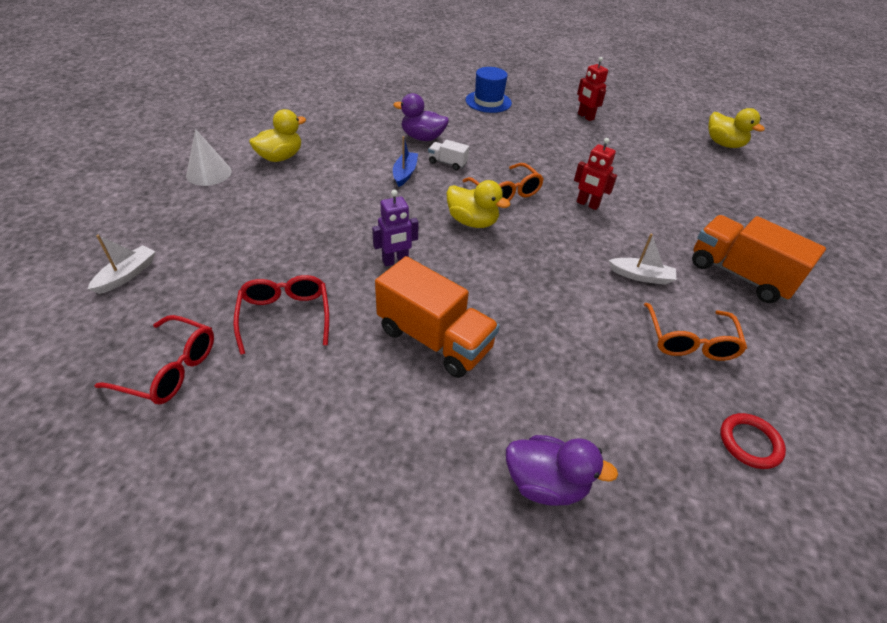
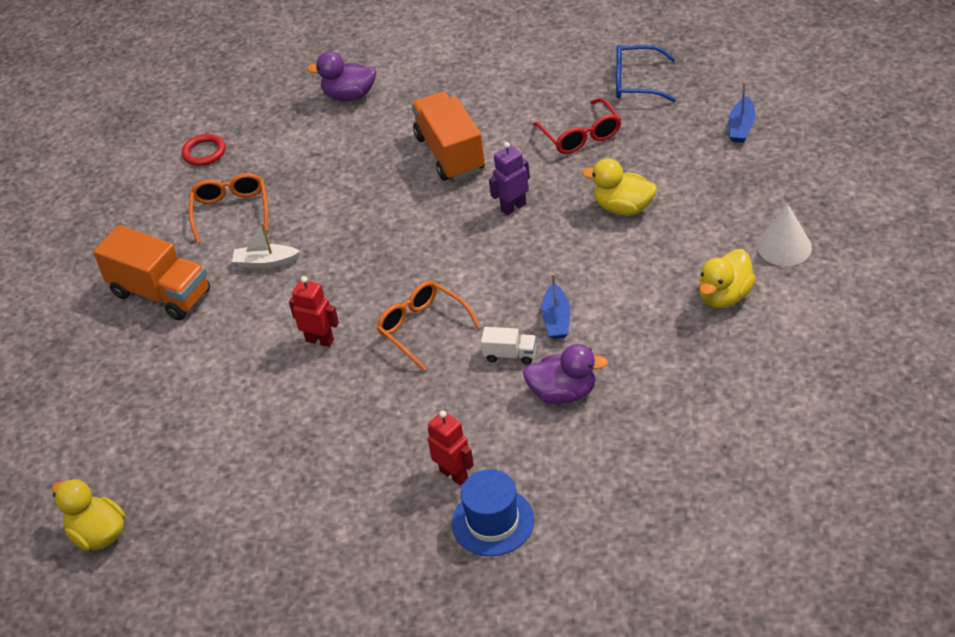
camera: 175 degrees right, 0 degrees up
(127, 275) = (741, 127): white boat -> blue boat
(169, 369) = (636, 82): red glasses -> blue glasses
(434, 339) = (450, 153): orange truck -> orange truck turned 45 degrees clockwise
(472, 222) = (451, 274): yellow duck -> yellow duck (623, 208)
(585, 117) = (321, 535): red robot -> red robot (454, 474)

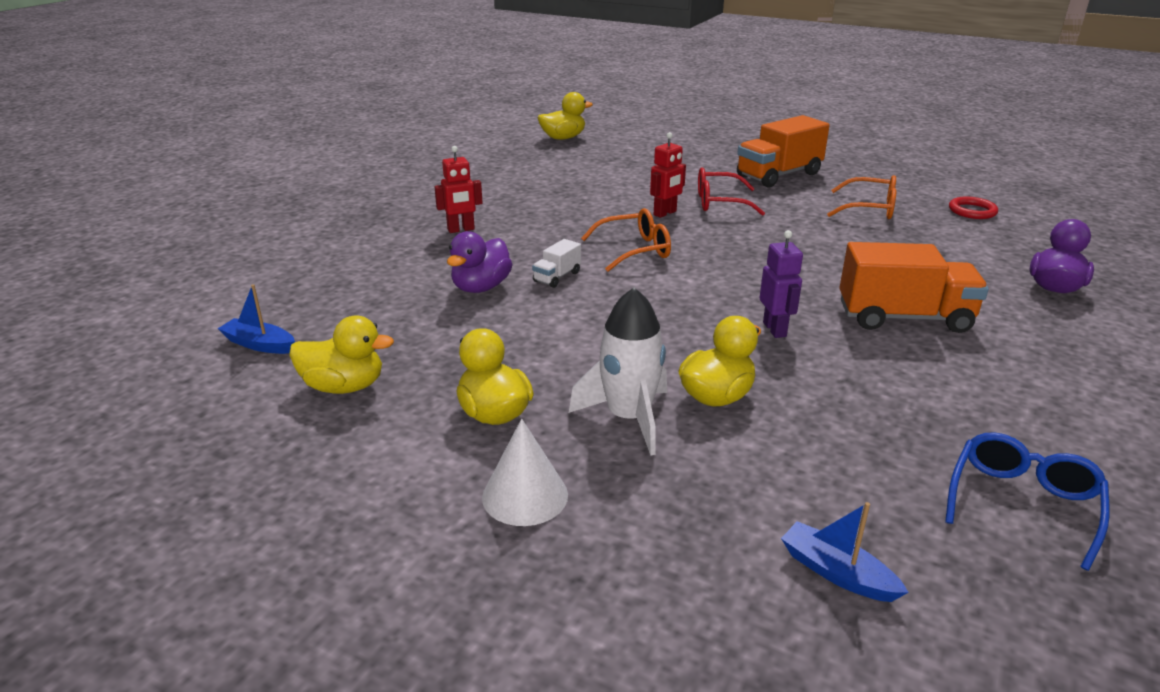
camera: 110 degrees right, 15 degrees down
(265, 262) = (786, 210): white boat -> none
(493, 522) = (398, 232): blue hat -> none
(557, 319) = (575, 308): blue boat -> blue boat (259, 344)
(580, 135) = (895, 411): red glasses -> red glasses (720, 202)
(678, 236) = (629, 418): none -> white rocket
(760, 386) = (344, 387): none -> yellow duck

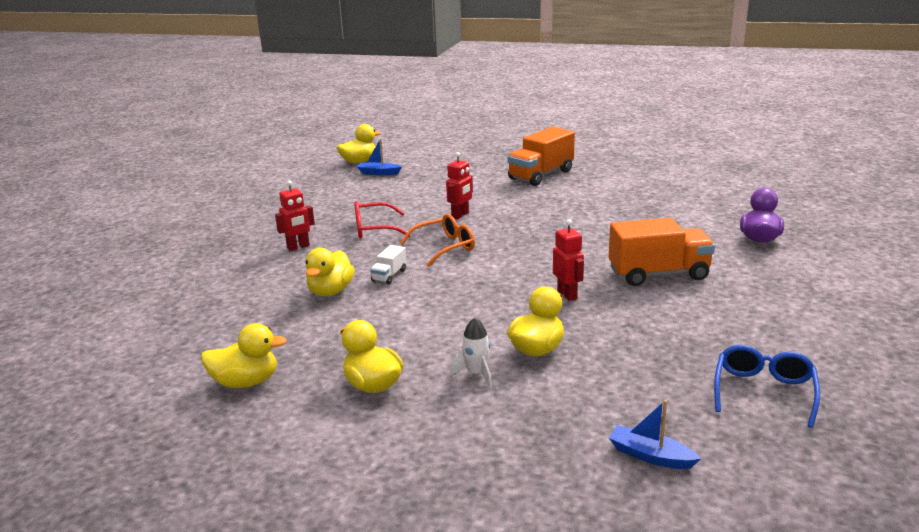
camera: 10 degrees left, 5 degrees down
(259, 344) = (162, 359): blue boat -> blue boat (378, 173)
(481, 287) = (330, 291): purple duck -> yellow duck
(525, 495) = (415, 439): white cone -> none
(629, 418) = (476, 374): white rocket -> white rocket, size x0.58
(720, 202) = (501, 202): red glasses -> red glasses (374, 229)
(775, 329) = (567, 295): purple robot -> red robot
(869, 209) = (616, 194): orange glasses -> none
(972, 211) = (691, 188): red ring -> none

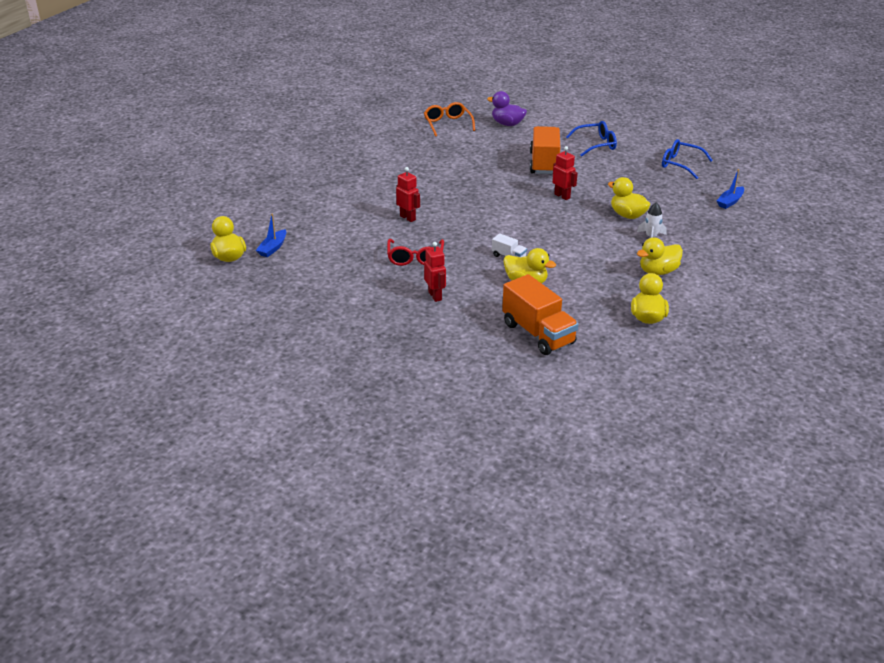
camera: 80 degrees left, 10 degrees up
(444, 247) = (468, 230): orange glasses -> orange glasses (448, 124)
(541, 175) = (340, 173): orange truck -> orange truck (538, 334)
(567, 295) = (562, 196): red robot -> red robot turned 60 degrees clockwise
(761, 307) = (596, 144): none -> blue glasses

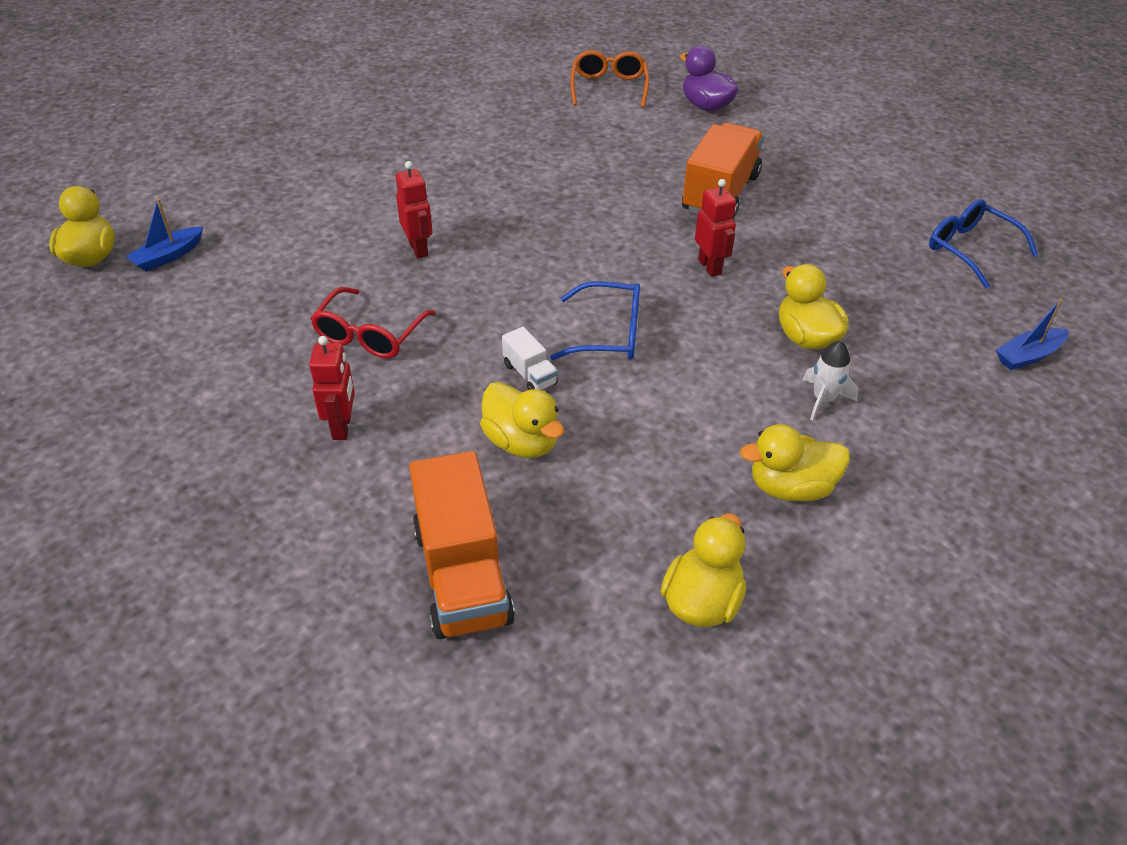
camera: 20 degrees right, 10 degrees up
(596, 144) = (834, 175): blue glasses -> blue glasses (608, 334)

